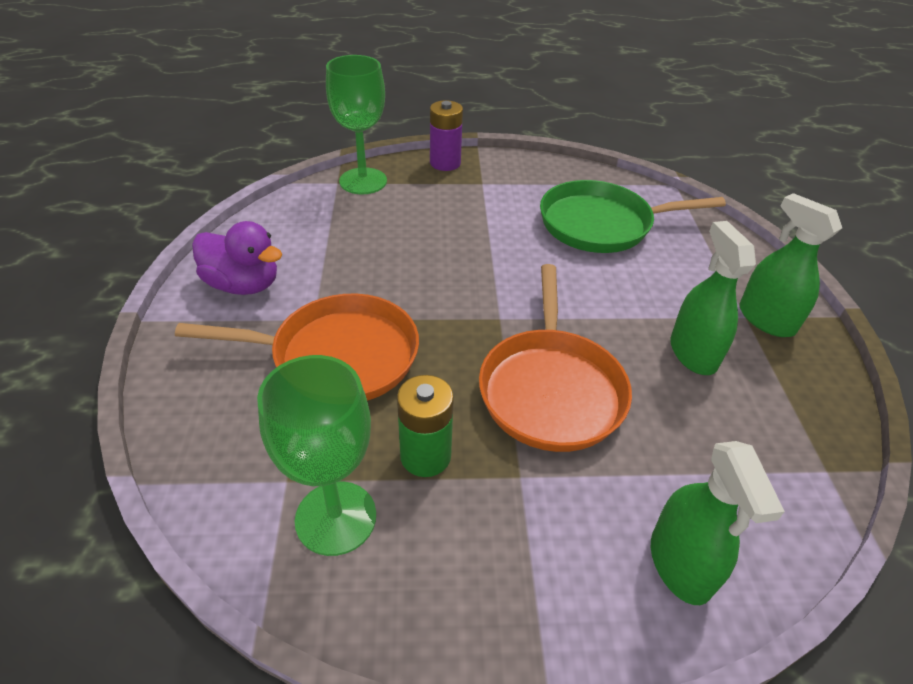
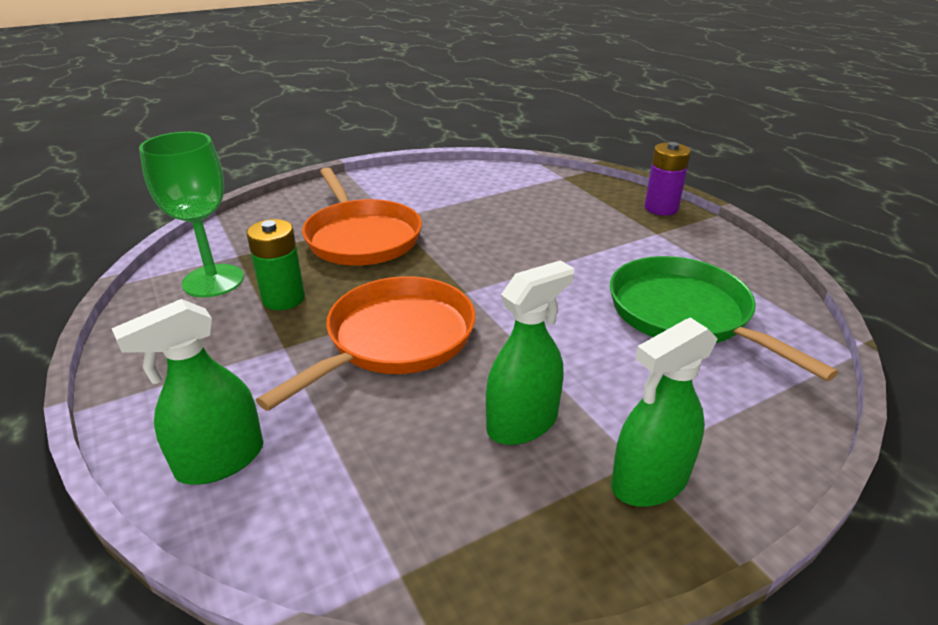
camera: 65 degrees right, 10 degrees down
(243, 285) = (405, 185): purple duck -> none
(363, 181) = (579, 185): green goblet -> none
(551, 389) = (395, 339): orange pan -> orange pan turned 150 degrees clockwise
(766, 319) = (649, 481): green spray bottle -> green spray bottle turned 150 degrees counterclockwise

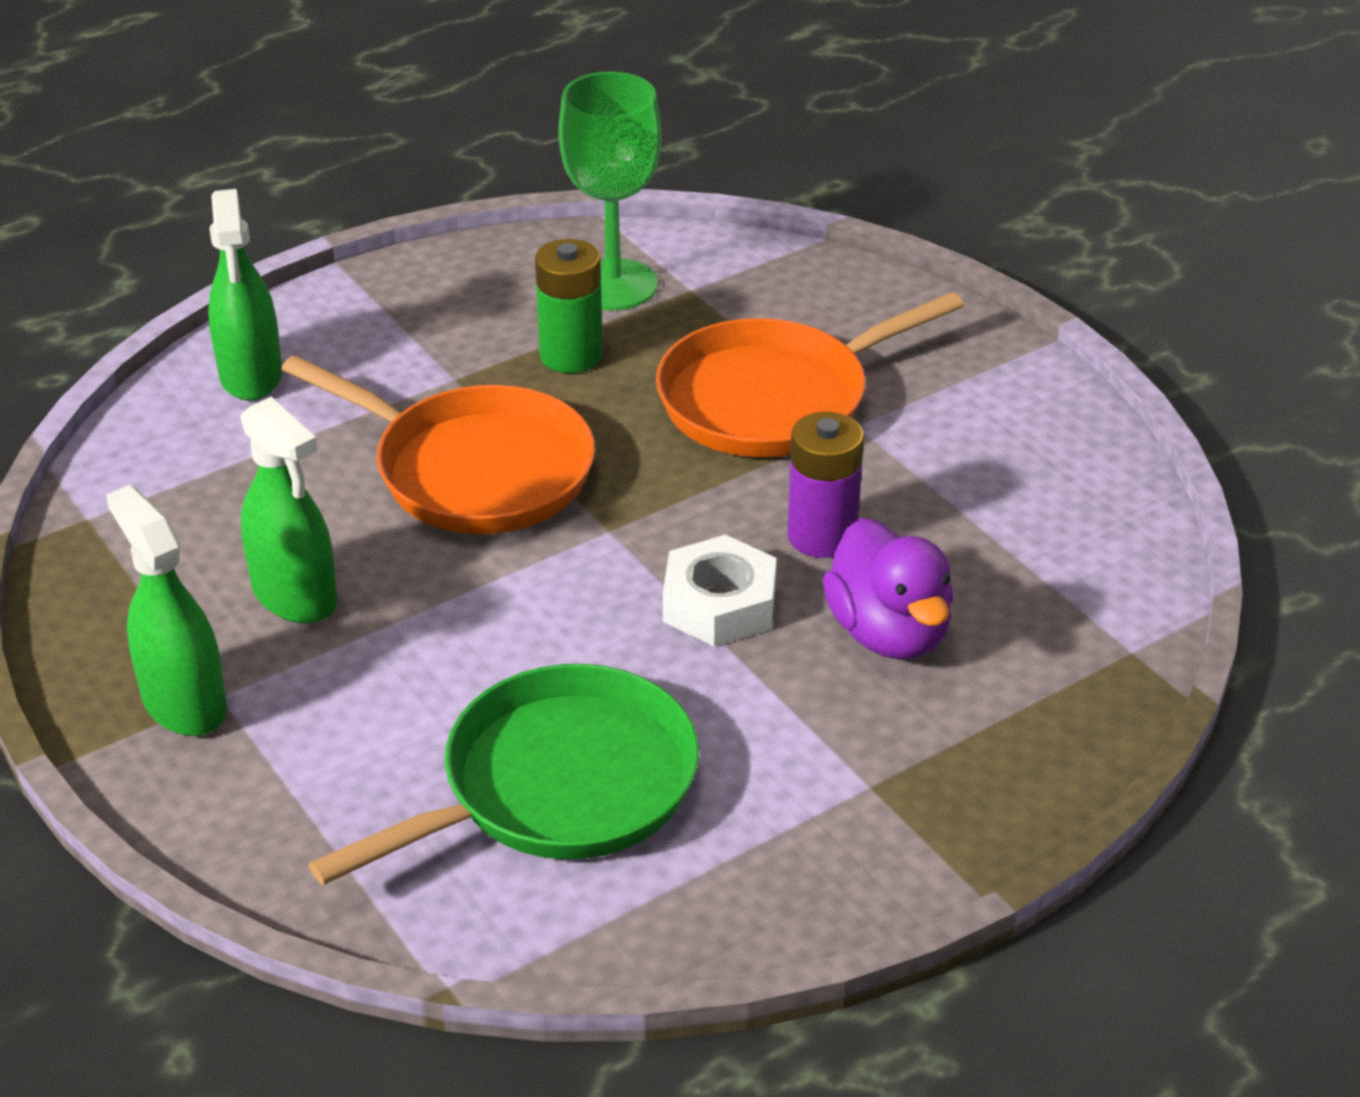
camera: 85 degrees right, 5 degrees up
(220, 460) = (251, 375): green spray bottle -> green spray bottle turned 150 degrees counterclockwise
(533, 261) = (719, 604): none -> white nut
(554, 221) = (888, 633): none -> purple duck
(661, 208) = (998, 806): purple battery -> purple battery (822, 536)

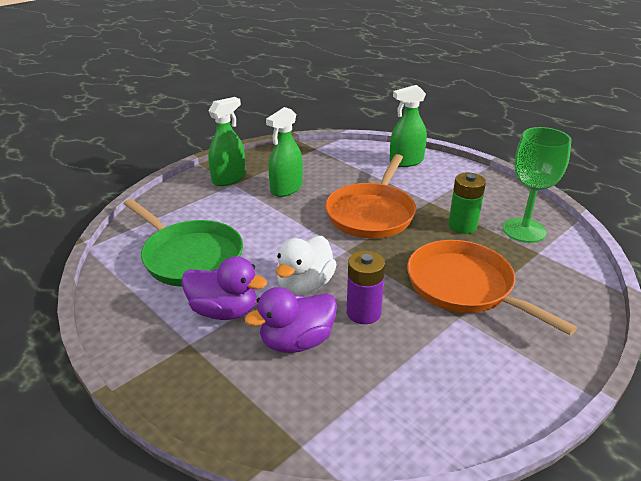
camera: 80 degrees right, 5 degrees down
(719, 604) = (305, 285): white nut -> white duck
(777, 731) = (224, 311): none -> purple duck

